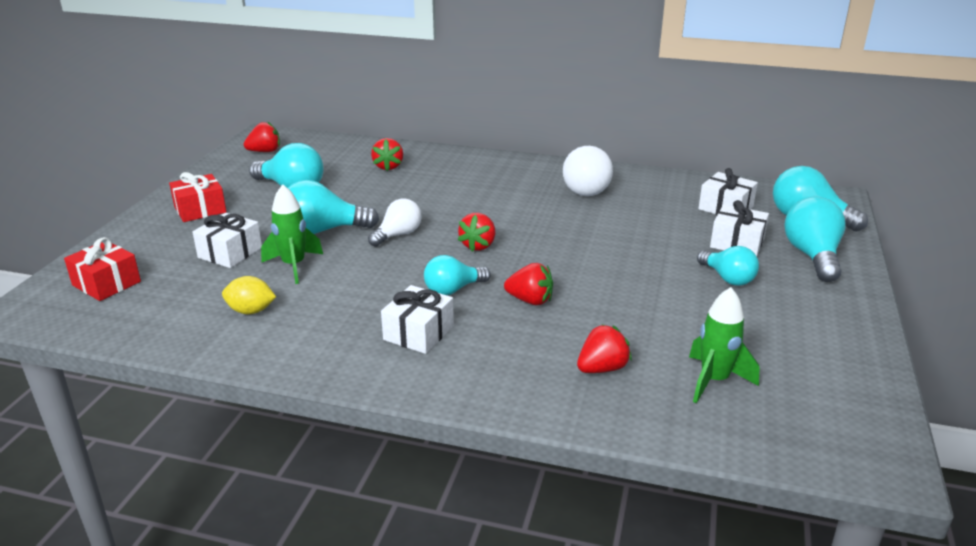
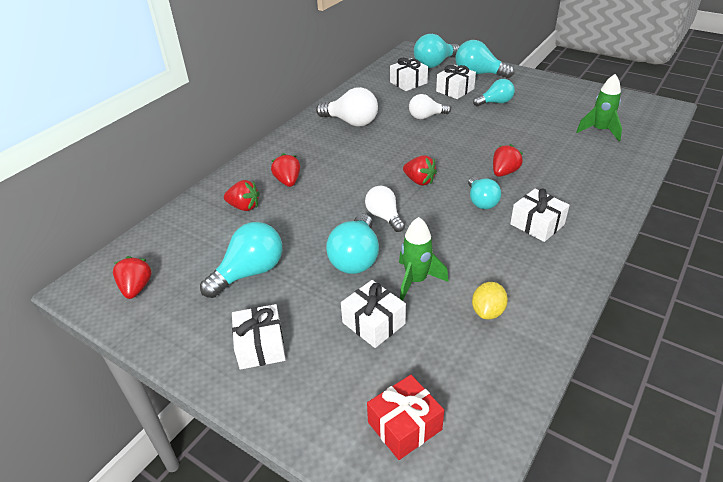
camera: 70 degrees left, 10 degrees up
(200, 210) = (260, 346): red gift -> white gift
(602, 368) = (586, 161): red strawberry -> red strawberry (288, 181)
(638, 231) = (426, 116): none -> white light bulb

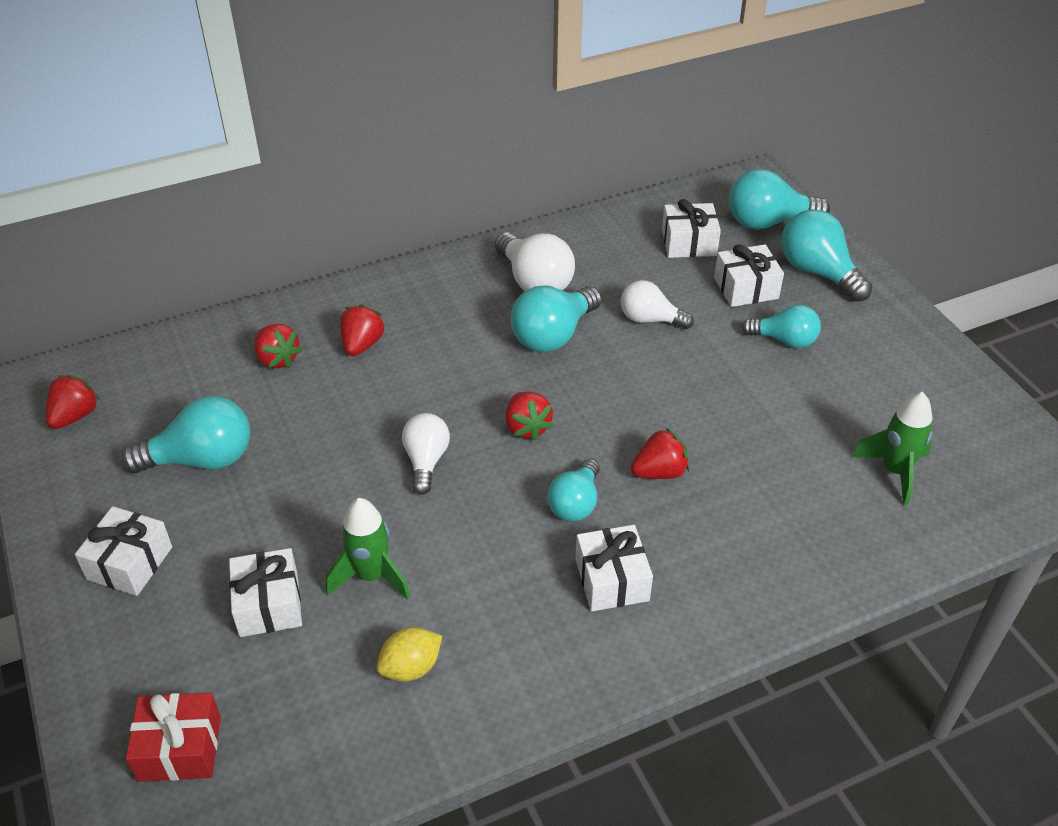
camera: 30 degrees right, 5 degrees up
(355, 258) = (334, 504): turquoise light bulb -> turquoise light bulb (553, 335)

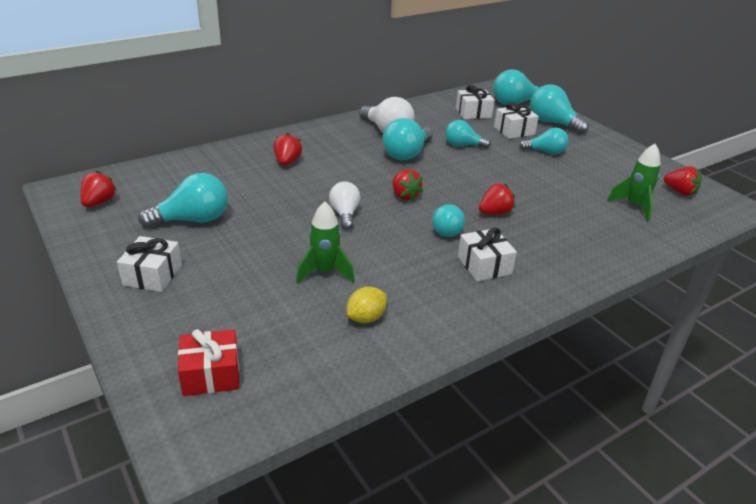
camera: 10 degrees left, 10 degrees down
(269, 604) = (257, 291): white gift -> none
(277, 359) = (233, 170): red strawberry -> red strawberry (680, 192)
(650, 319) = (463, 145): white light bulb -> turquoise light bulb

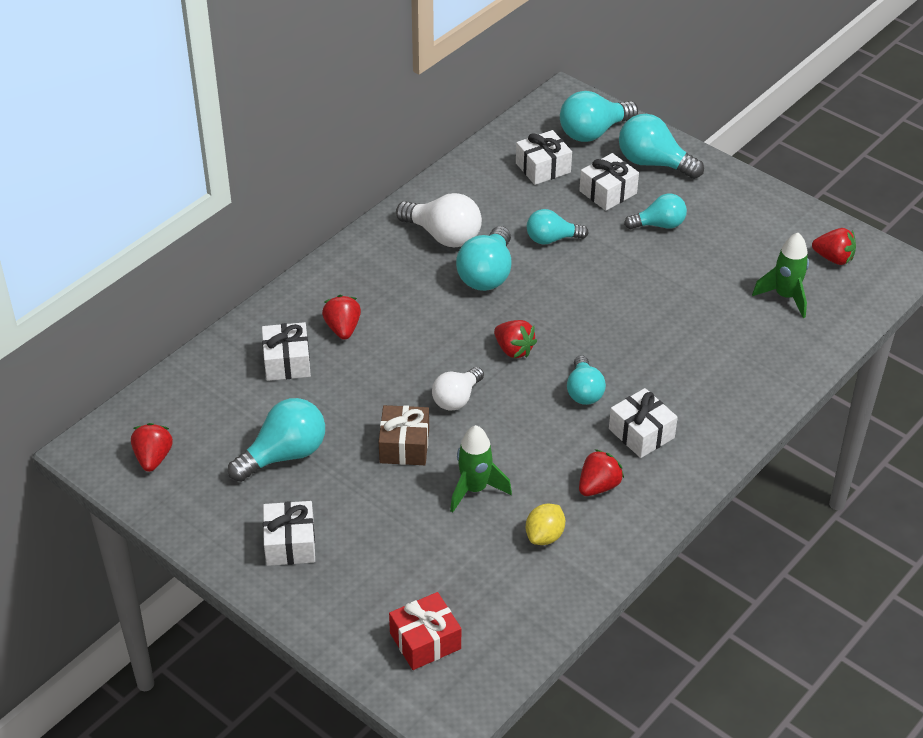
camera: 15 degrees left, 10 degrees up
(235, 171) = (287, 362): none -> white gift
(287, 233) = (404, 446): none -> brown gift
(345, 214) = (456, 398): white light bulb -> white light bulb turned 120 degrees counterclockwise
(495, 213) = (628, 350): red strawberry -> red strawberry (598, 486)

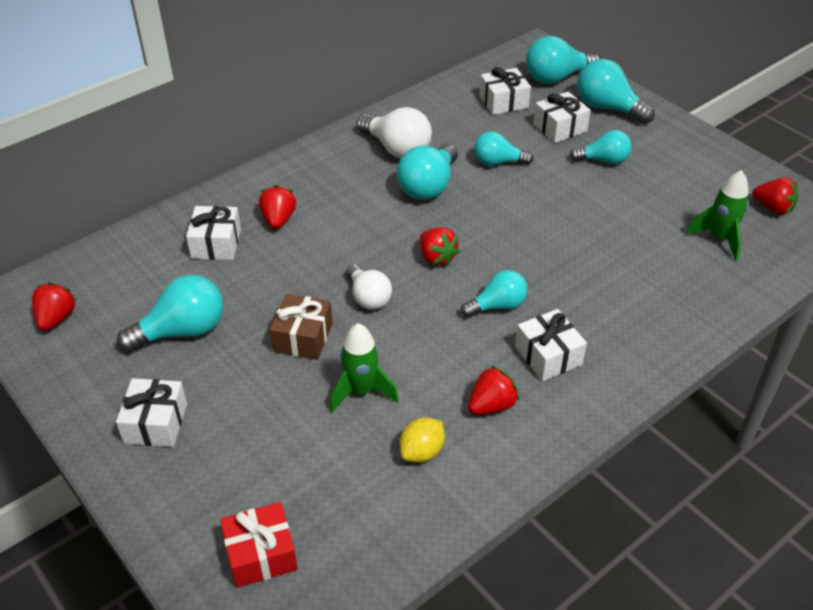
camera: 10 degrees right, 0 degrees up
(456, 398) = (368, 297): white light bulb -> white light bulb turned 75 degrees counterclockwise
(584, 391) = (497, 306): turquoise light bulb -> turquoise light bulb turned 120 degrees counterclockwise

